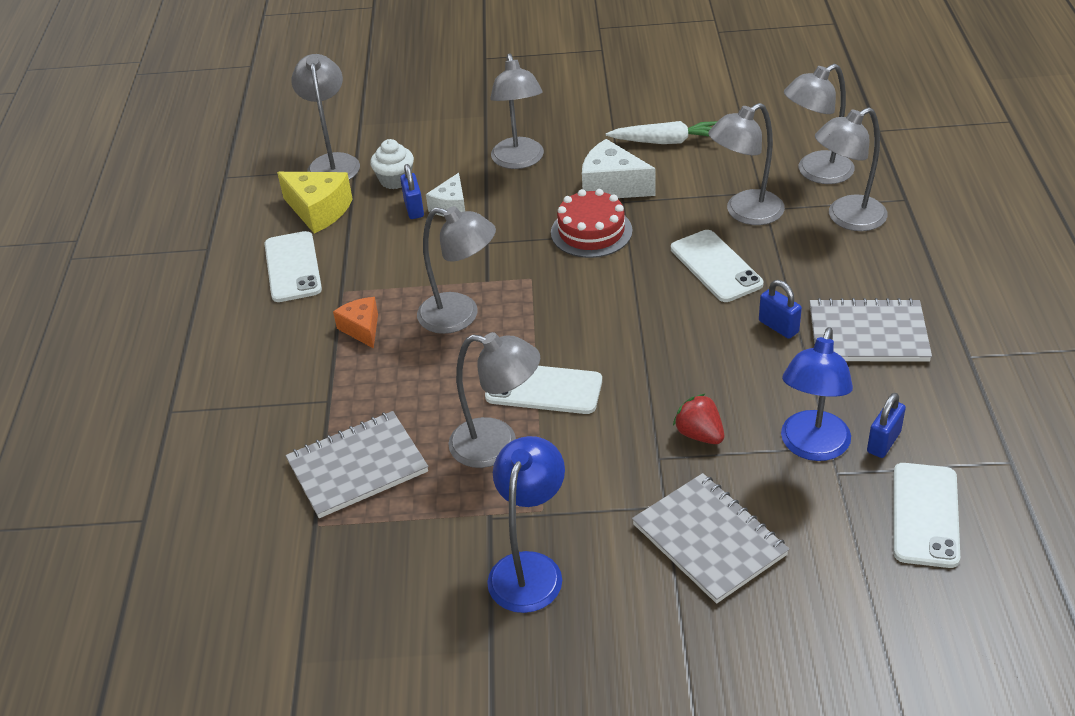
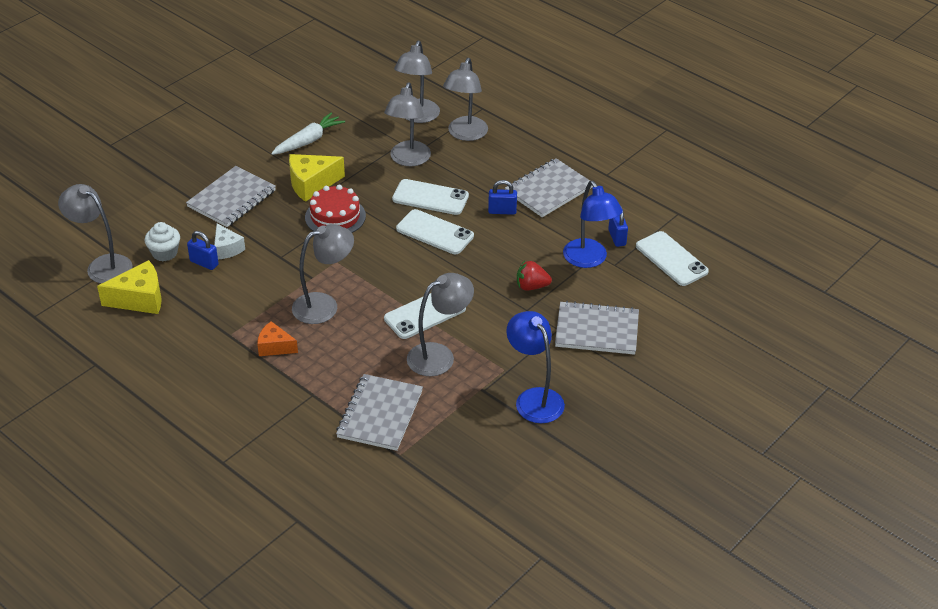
camera: 50 degrees left, 0 degrees up
(292, 267) = (175, 340): white phone -> white phone (435, 232)
(519, 161) = (231, 199): grey lamp -> grey notebook
(612, 186) = (311, 184): white cheese -> yellow cheese

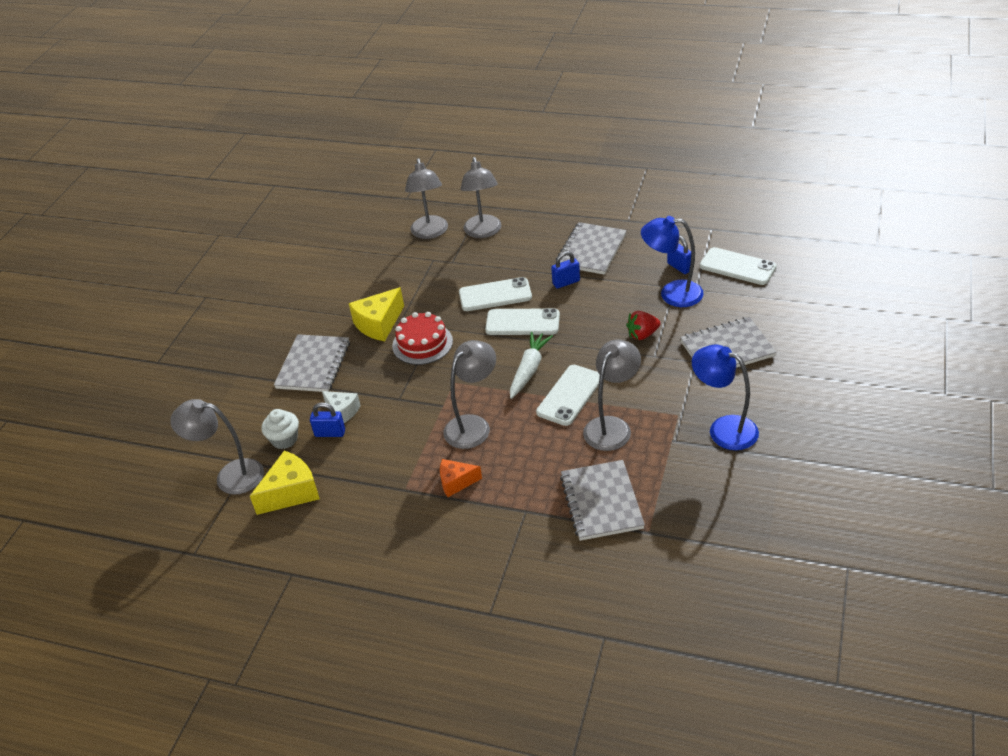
camera: 20 degrees left, 0 degrees up
(308, 141) = (347, 288): white carrot -> white carrot (529, 370)
(408, 160) = (450, 271): grey lamp -> none
(589, 260) = (672, 293): blue lamp -> blue lamp turned 150 degrees clockwise

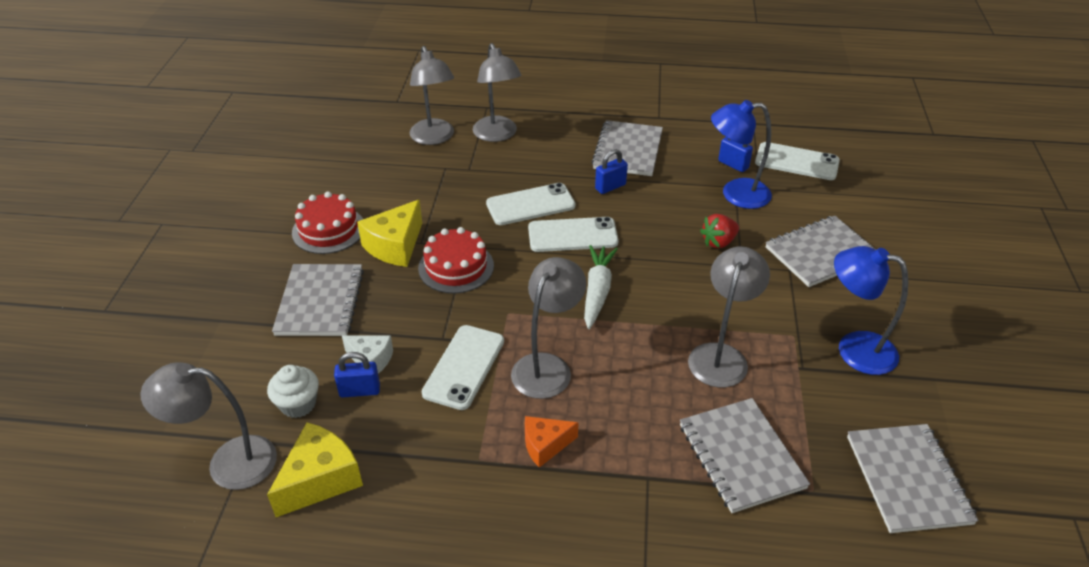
camera: 15 degrees left, 0 degrees up
(330, 308) = (328, 230): none -> red cake
(570, 395) = (656, 320): white phone -> white phone (464, 367)
(726, 529) = (907, 479): none -> grey notebook

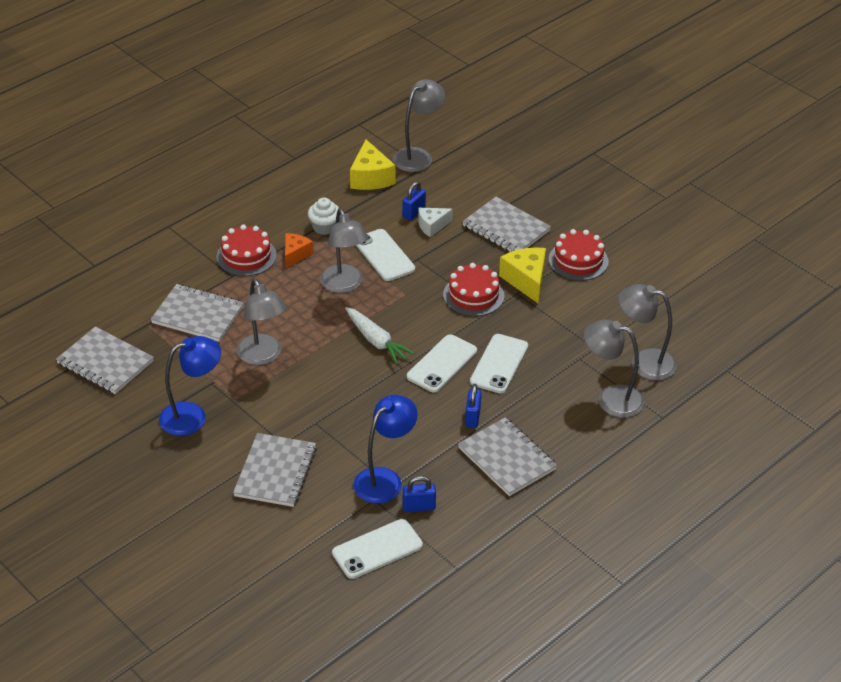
camera: 130 degrees right, 0 degrees up
(298, 404) = (430, 190): white cupcake -> white cupcake (324, 227)
(600, 491) = (246, 256): none -> red cake
(718, 242) = (349, 429): red strawberry -> none

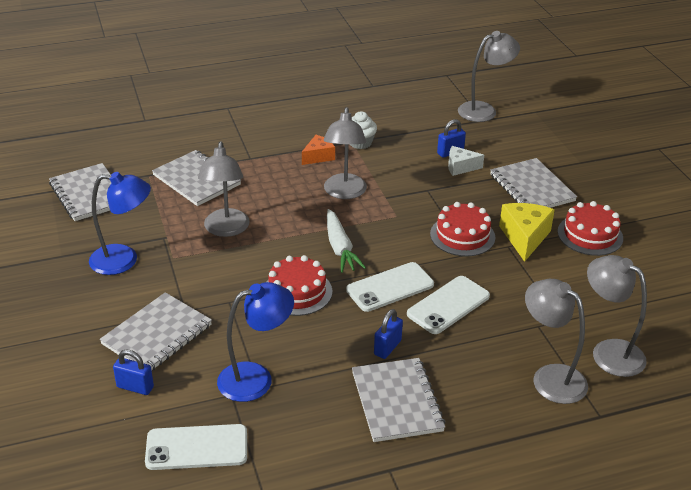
camera: 25 degrees right, 5 degrees down
(246, 256) = (274, 146): red cake -> red cake (297, 292)
(370, 178) = (429, 116): yellow cheese -> none
(384, 255) = (398, 179): white phone -> none
(419, 507) = (270, 419): blue padlock -> blue padlock (135, 387)

